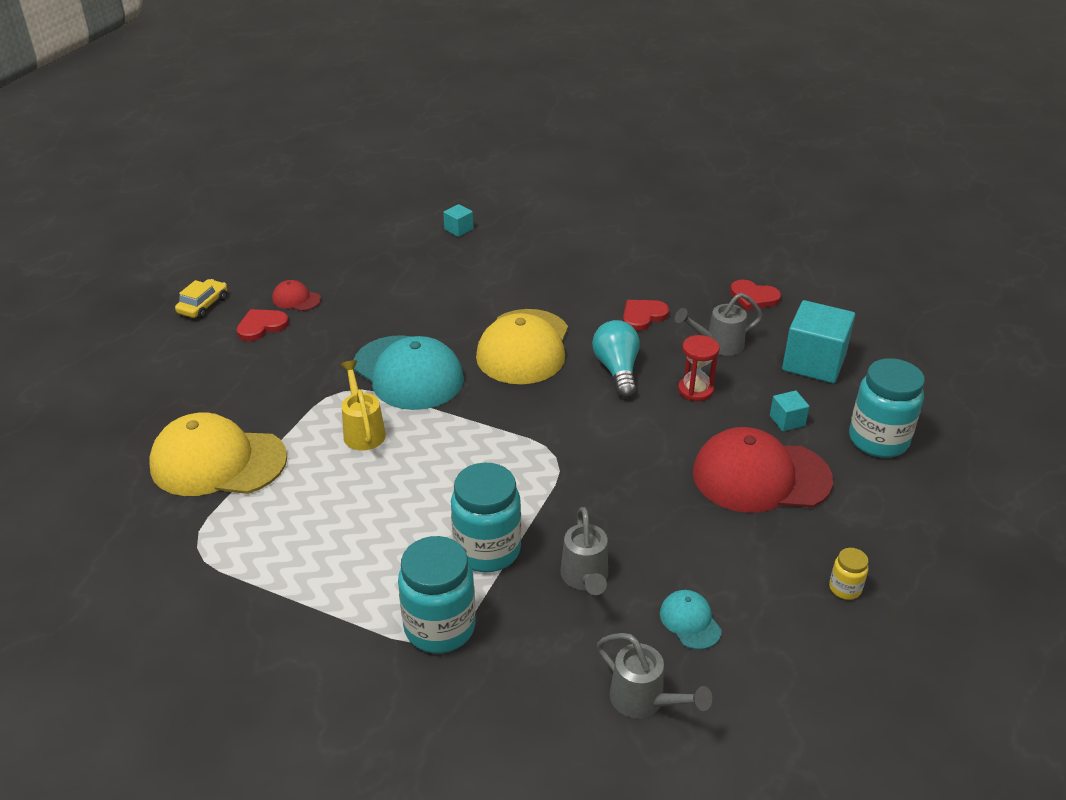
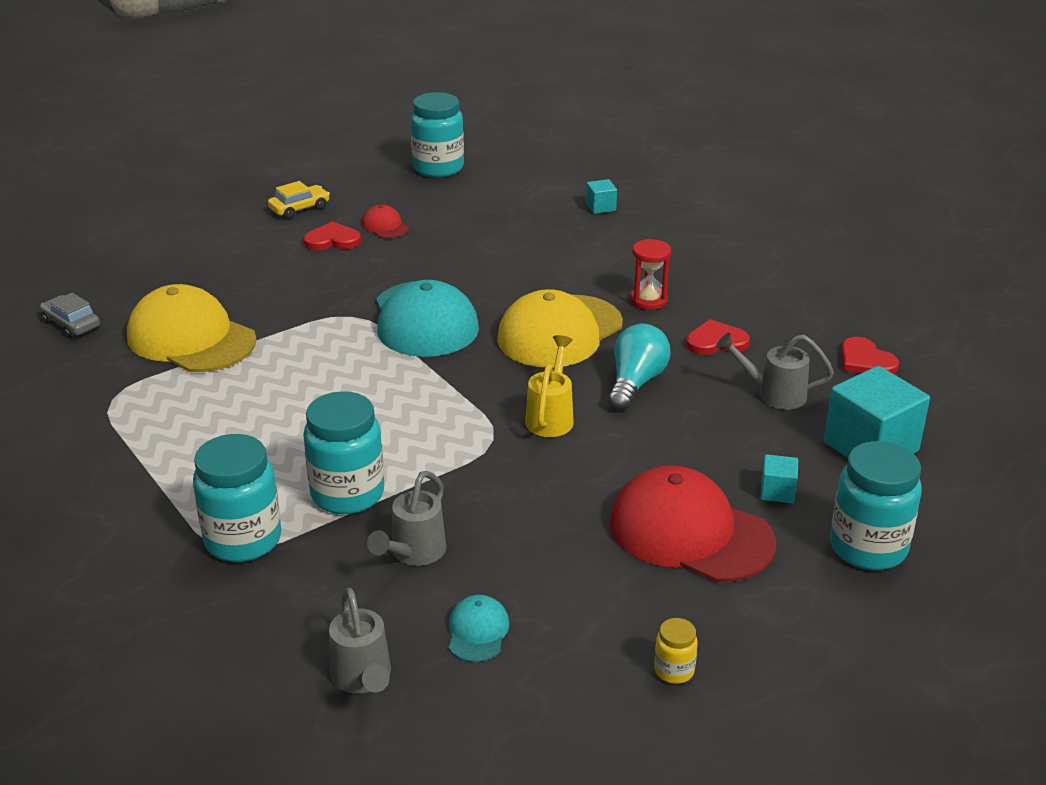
camera: 30 degrees right, 5 degrees down
(85, 489) = (71, 324): none -> grey car
(293, 232) = (438, 168): none -> turquoise jar
(363, 430) = (336, 355): yellow watering can -> yellow watering can (551, 416)
(695, 390) = (702, 428): red hourglass -> red hourglass (648, 300)

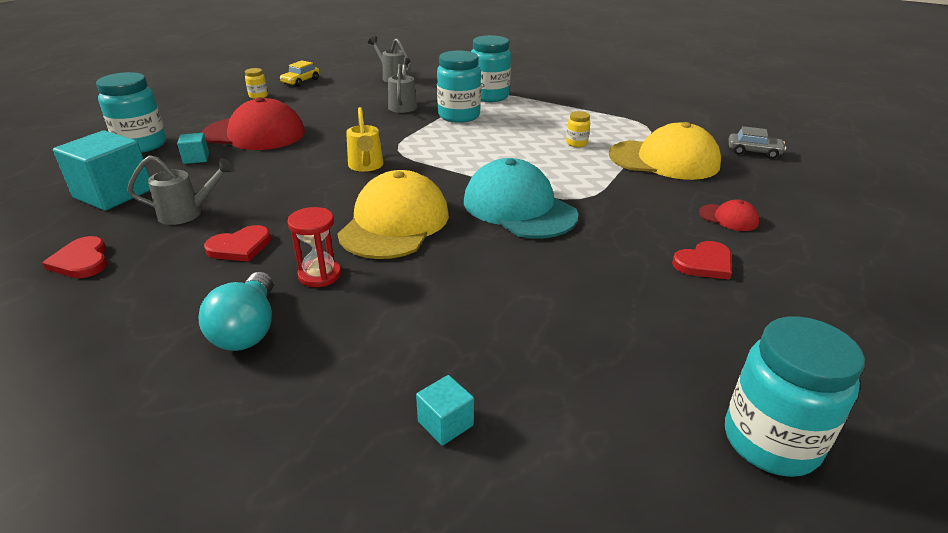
camera: 155 degrees right, 0 degrees up
(252, 390) = (576, 143): none -> yellow jar
(299, 208) = (805, 296): yellow car -> yellow car (301, 81)
(385, 226) = (682, 297): red cap -> red cap (728, 218)
(477, 631) = (354, 92): turquoise cap -> none
(635, 383) = (310, 198): turquoise light bulb -> turquoise light bulb (248, 329)
(865, 361) = (81, 261): red heart -> red heart turned 150 degrees counterclockwise

